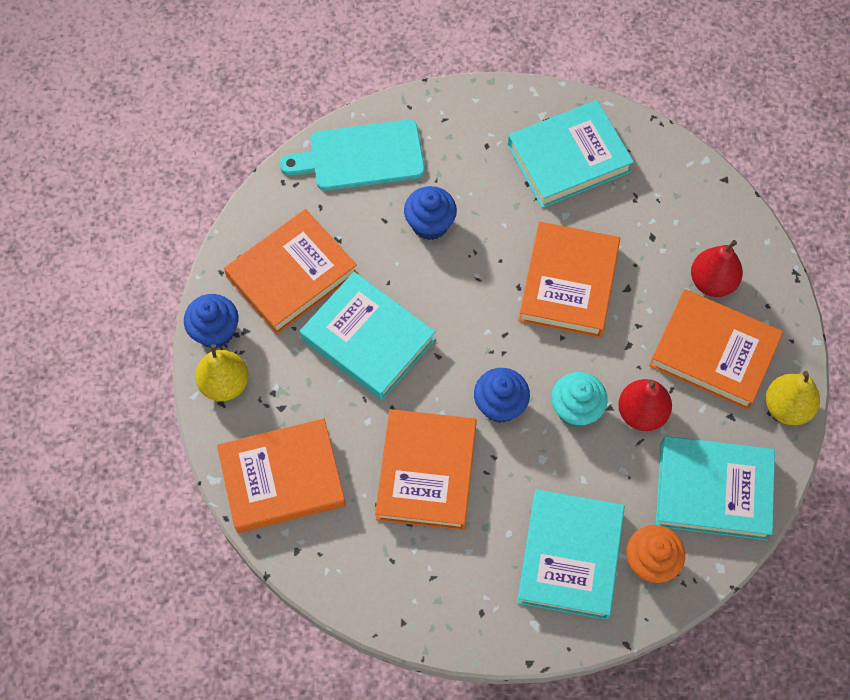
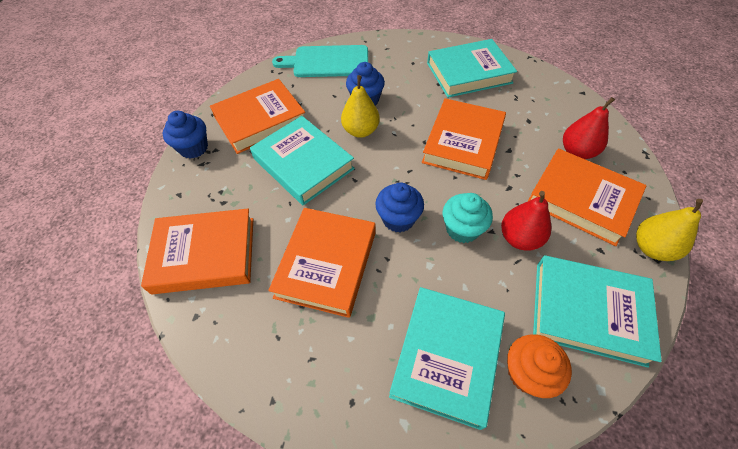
camera: 10 degrees right, 10 degrees down
(225, 384) = (187, 181): yellow pear -> yellow pear (361, 131)

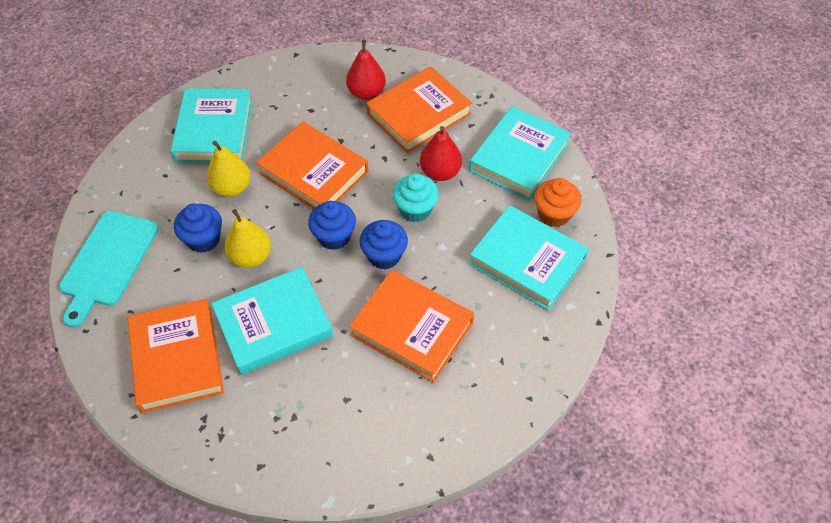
camera: 75 degrees left, 0 degrees up
(194, 148) = (188, 444): blue cupcake -> blue cupcake (334, 236)
(204, 255) = (359, 442): orange book -> none
(651, 248) = (480, 93): yellow pear -> yellow pear (232, 188)

